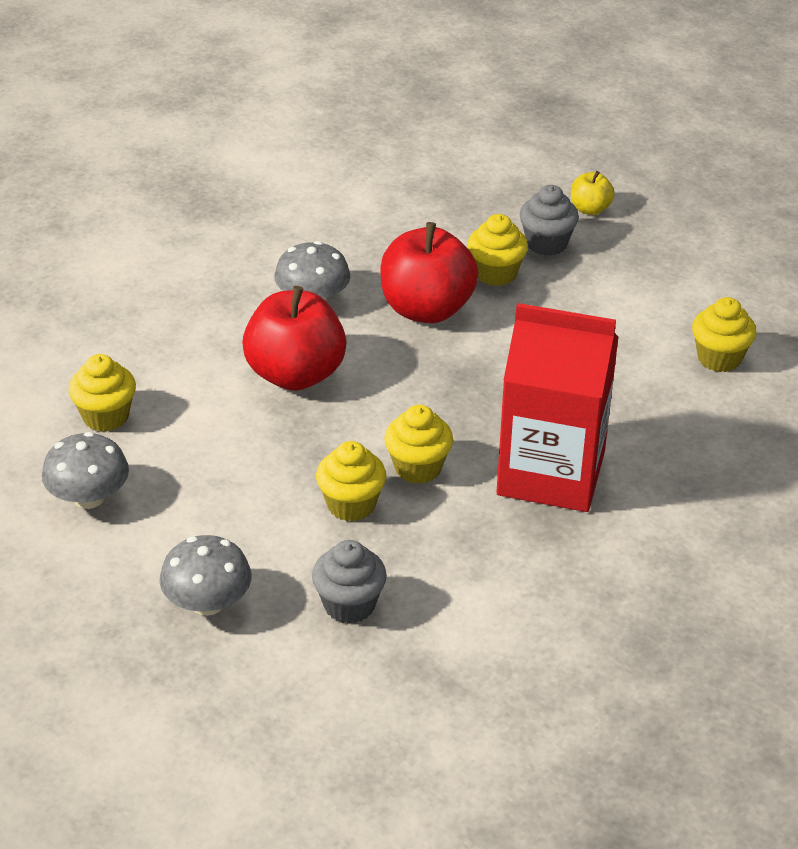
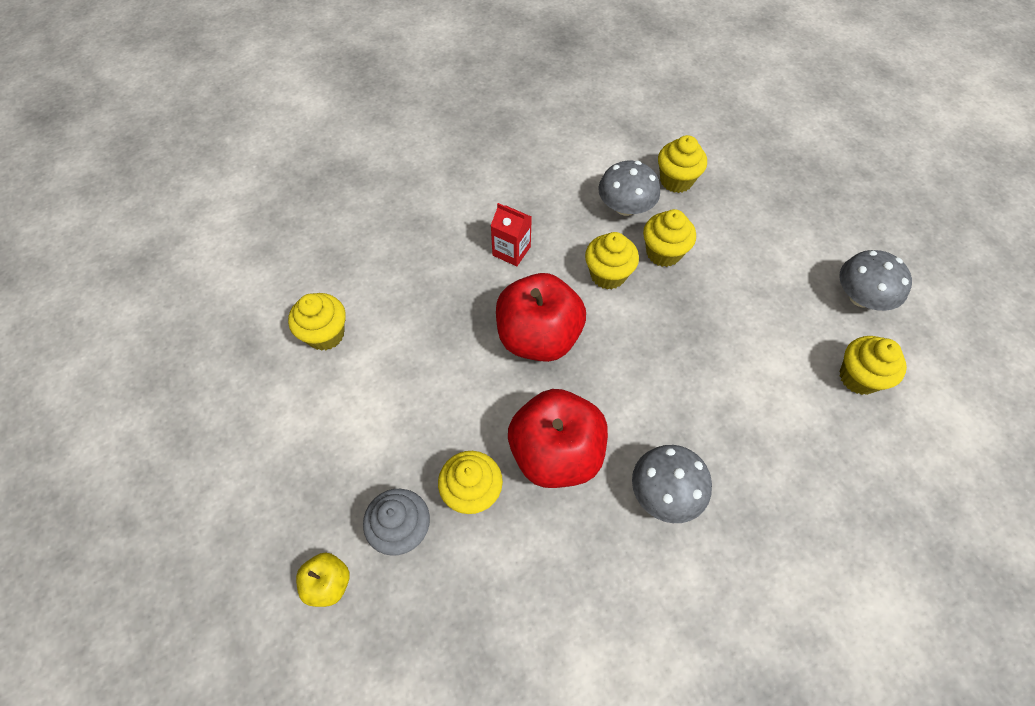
camera: 165 degrees left, 20 degrees up
(207, 603) = (768, 198): grey mushroom -> grey mushroom (625, 207)
(295, 374) = (692, 392): red apple -> red apple (538, 337)
(349, 605) = (676, 180): grey cupcake -> yellow cupcake
(551, 473) = (511, 251): red carton -> red carton, size x0.41

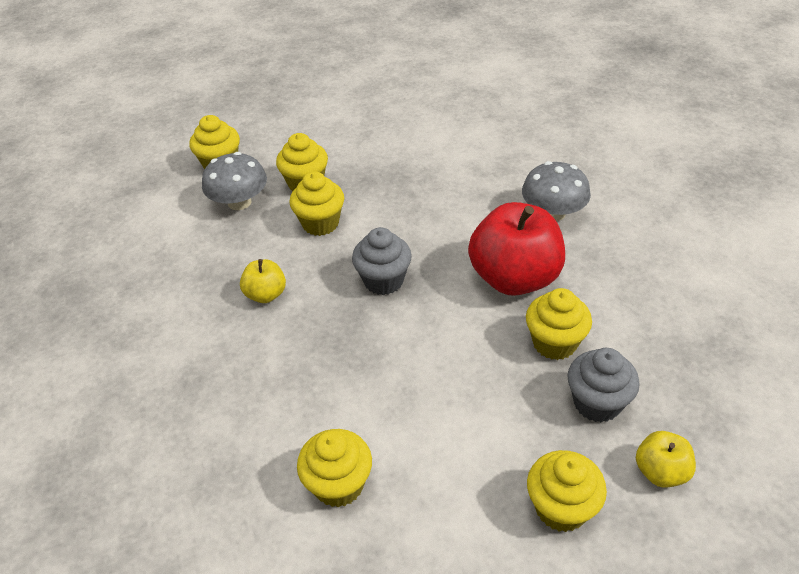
camera: 80 degrees left, 15 degrees down
(511, 251) = (266, 294): red carton -> yellow apple
(538, 337) = (383, 280): red apple -> grey cupcake
(858, 377) = (456, 99): yellow cupcake -> yellow cupcake (561, 508)
(861, 297) = (384, 85): grey mushroom -> none

